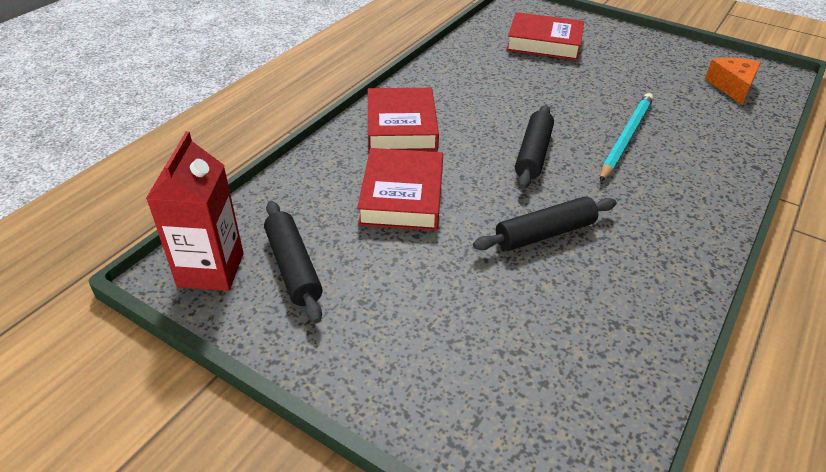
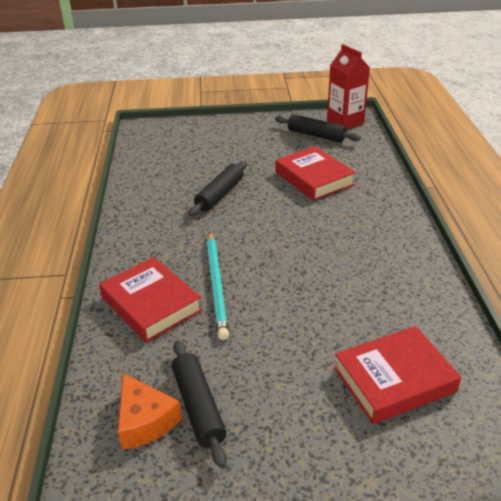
camera: 145 degrees right, 5 degrees down
(401, 126) = (375, 215): red book -> red book (151, 304)
(533, 154) = (271, 238): black rolling pin -> black rolling pin (198, 406)

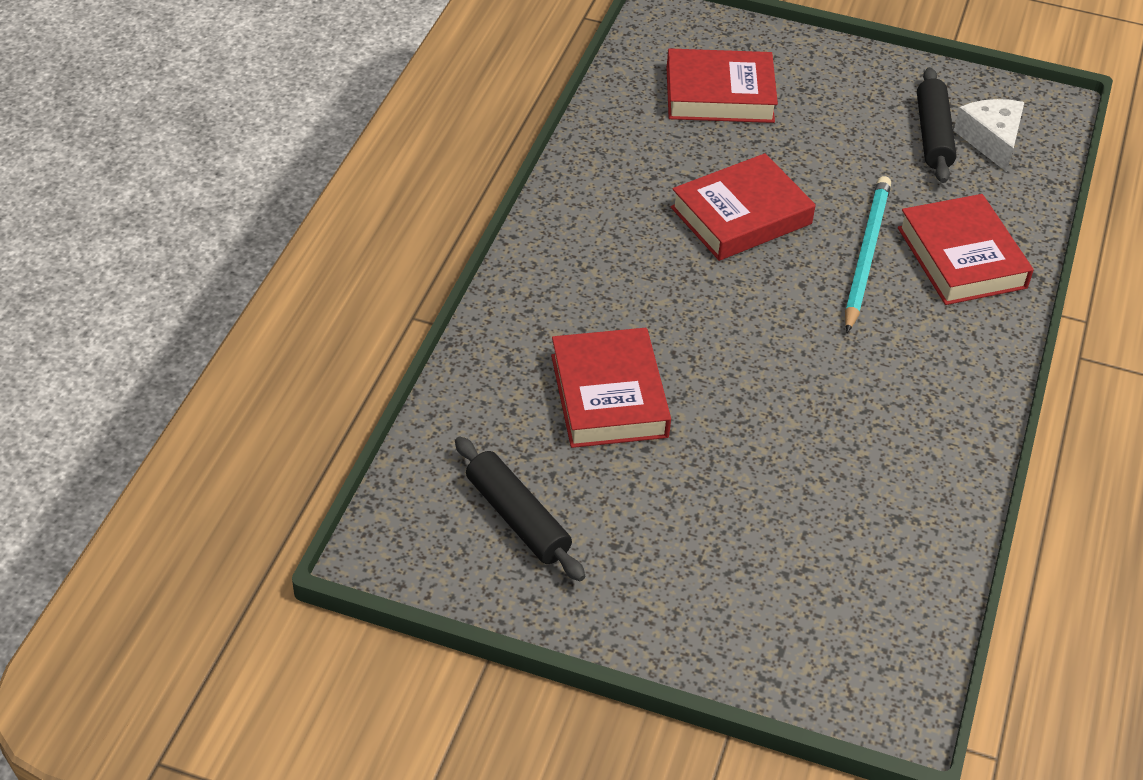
camera: 160 degrees left, 10 degrees up
(145, 421) = (991, 140): orange cheese -> white cheese
(219, 195) = (796, 418): black rolling pin -> none
(310, 284) = (741, 215): none -> red book
(345, 122) = (421, 540): red carton -> none

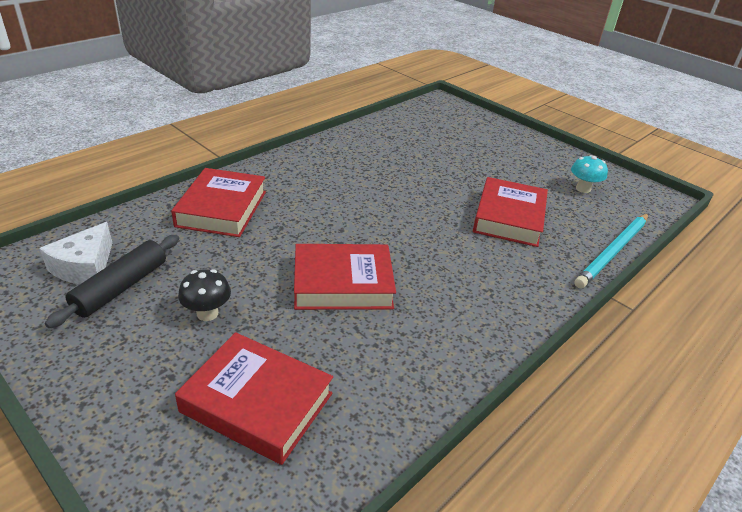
camera: 155 degrees left, 10 degrees down
(517, 518) = (583, 189): black rolling pin -> turquoise mushroom
(832, 141) = (207, 313): none -> black mushroom
(866, 254) = (280, 230): turquoise pencil -> turquoise pencil (613, 252)

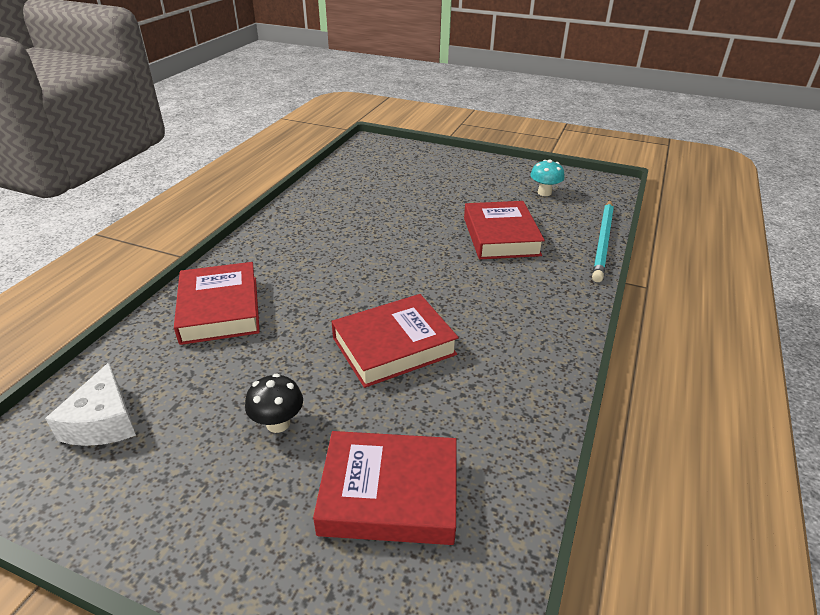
camera: 20 degrees left, 0 degrees up
(121, 287) = (162, 429): black rolling pin -> none

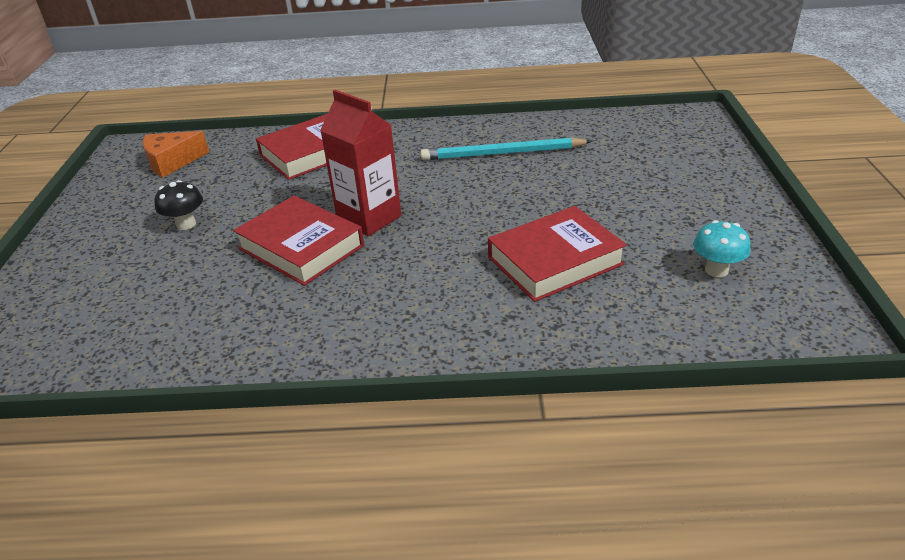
camera: 70 degrees right, 0 degrees up
(103, 421) = (172, 162): white cheese -> orange cheese
(379, 299) = (369, 218): none -> red carton
(389, 494) = (121, 296): red book -> none
(603, 242) = (621, 350): turquoise pencil -> turquoise pencil (502, 153)

